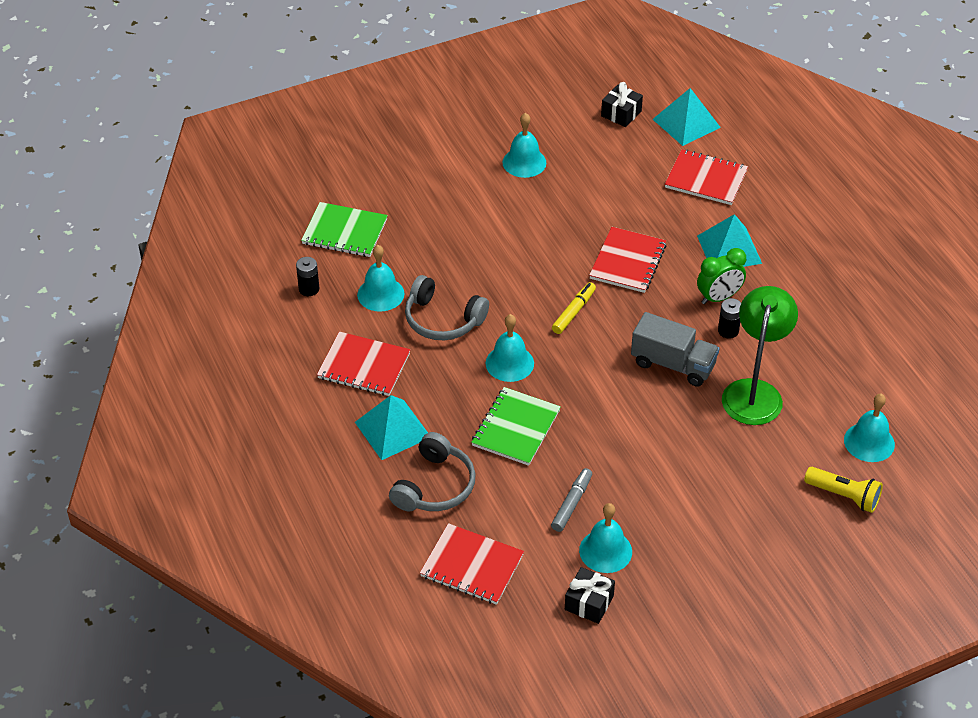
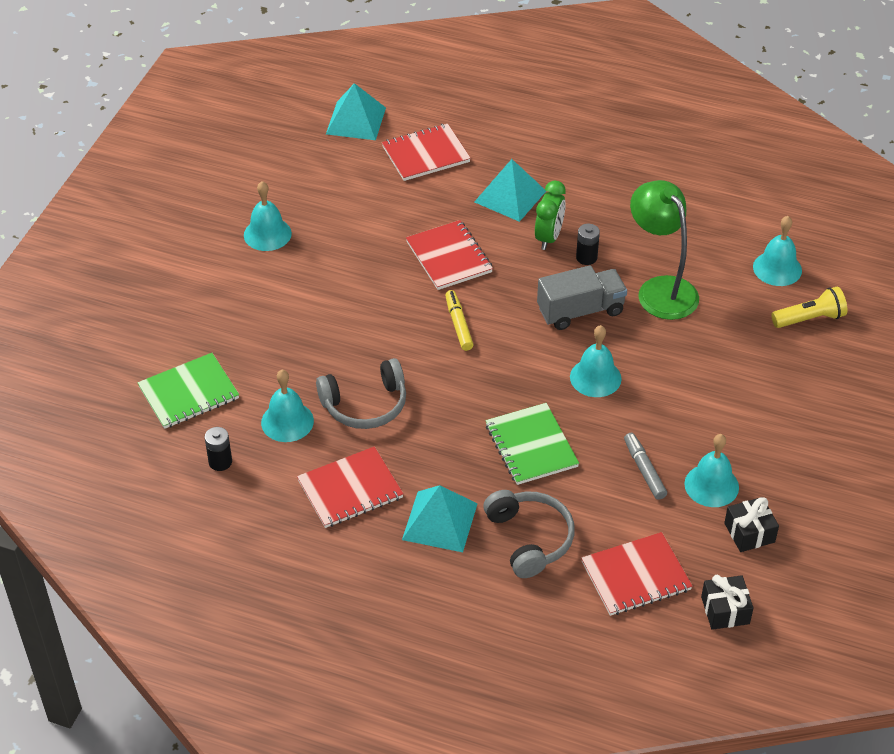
camera: 45 degrees left, 0 degrees up
(509, 363) = (461, 400): turquoise bell -> turquoise bell (595, 377)
(621, 114) = (296, 145): black gift -> black gift (725, 610)

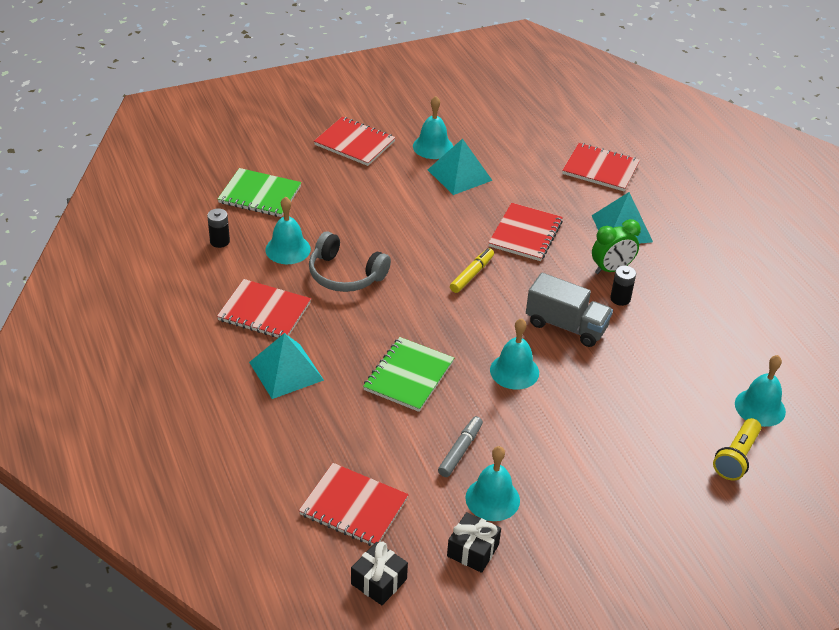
camera: 45 degrees right, 5 degrees down
(197, 281) = (354, 143): none -> red notebook
(356, 120) = (583, 123): turquoise pyramid -> turquoise pyramid (459, 175)
(529, 539) = (323, 426): grey headphones -> none
(660, 289) = (645, 355): green lamp -> none
(809, 319) = (736, 457): yellow flashlight -> yellow flashlight turned 90 degrees clockwise

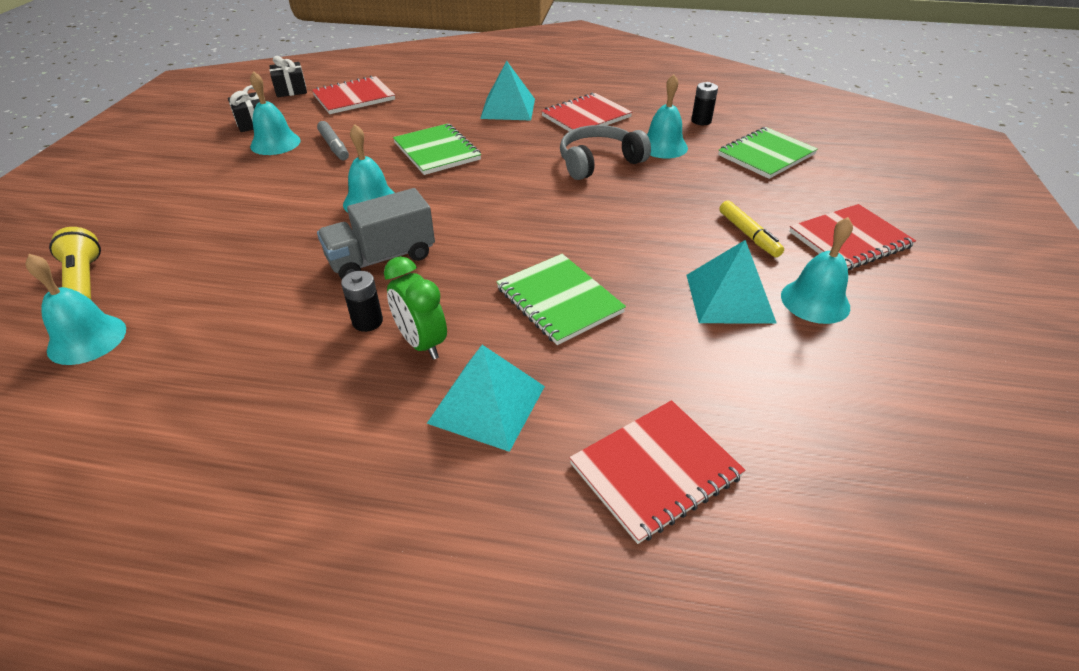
camera: 125 degrees right, 0 degrees up
(472, 274) = (526, 230): yellow marker -> yellow marker (748, 235)
(525, 234) = (559, 300): red notebook -> green notebook
(611, 269) = (421, 343): green clock -> green clock turned 45 degrees counterclockwise

